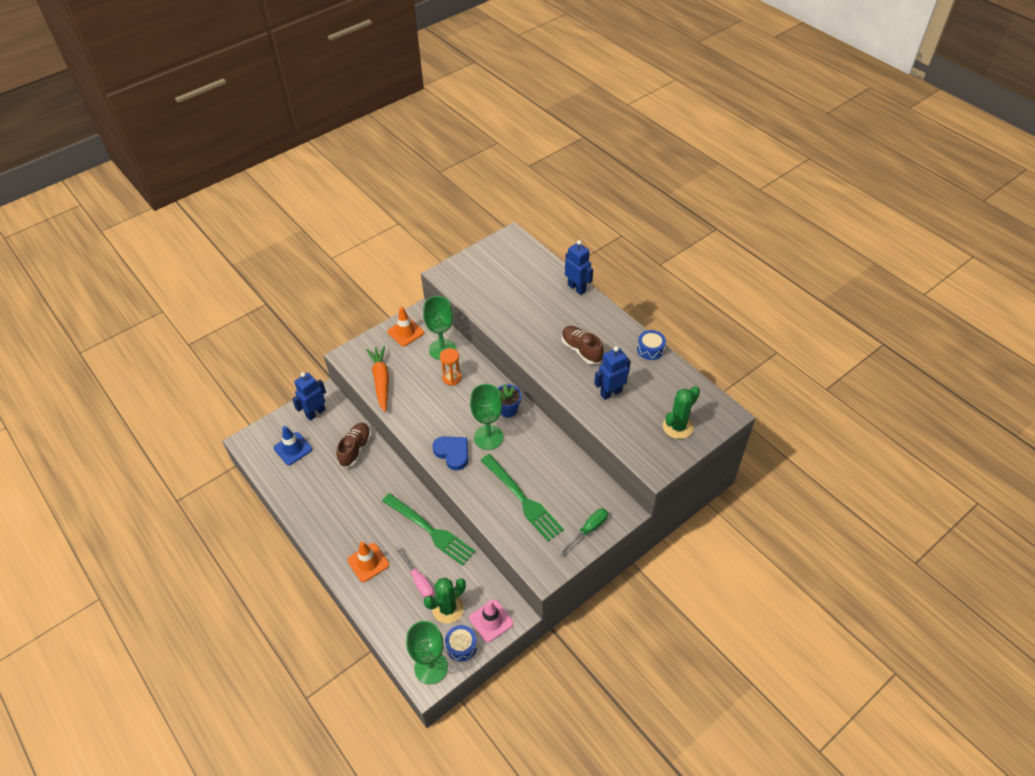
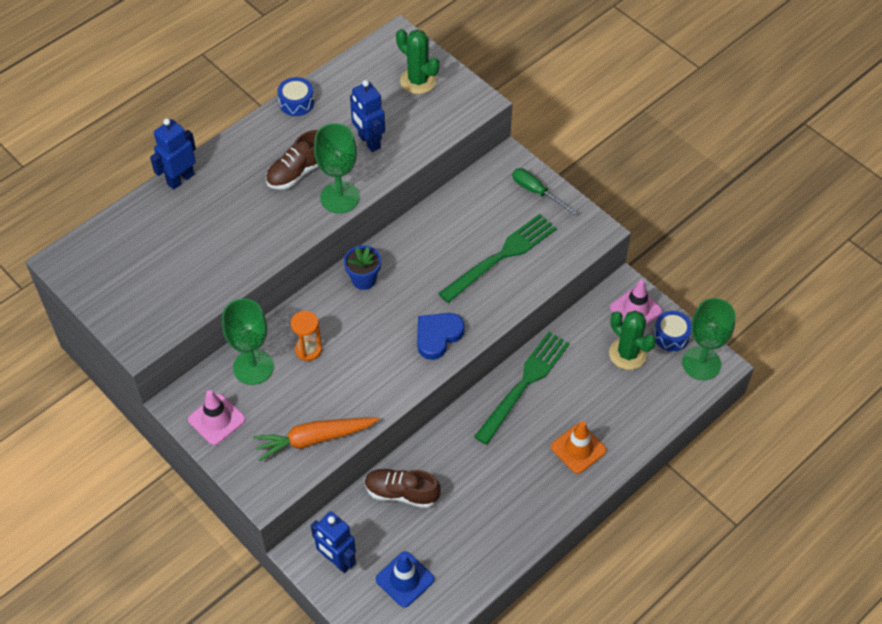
camera: 95 degrees left, 5 degrees up
(405, 332) = (216, 419): orange traffic cone -> pink traffic cone
(418, 580) = (595, 389): pink screwdriver -> none
(488, 437) = (409, 298): green goblet -> green goblet (340, 197)

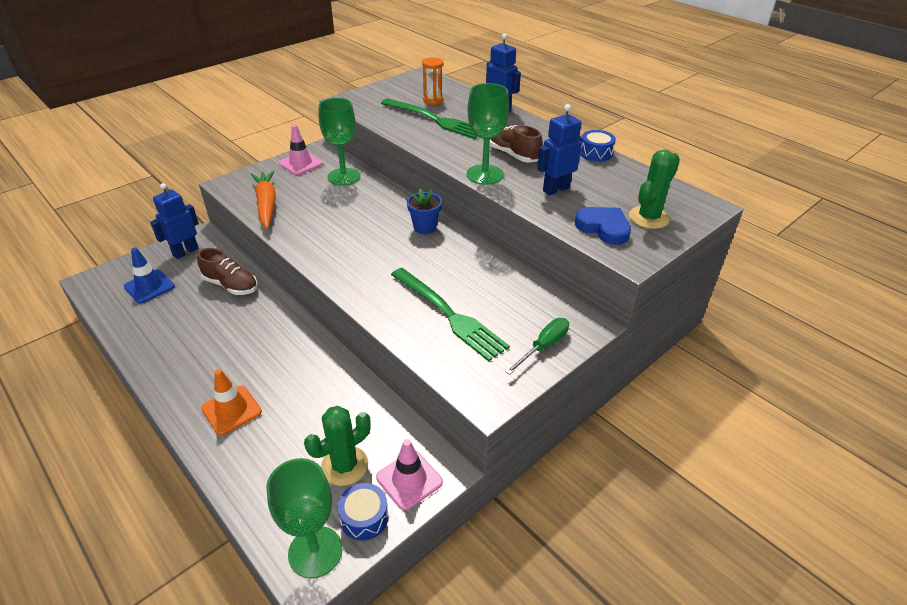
camera: 90 degrees right, 15 degrees down
(308, 349) = (354, 200): orange hourglass -> orange hourglass (433, 100)
(401, 493) = (231, 285): brown shoe -> brown shoe turned 105 degrees clockwise
(437, 336) = (354, 269): blue heart -> blue heart (603, 228)
(524, 383) = (323, 369): green fork -> green fork (436, 120)

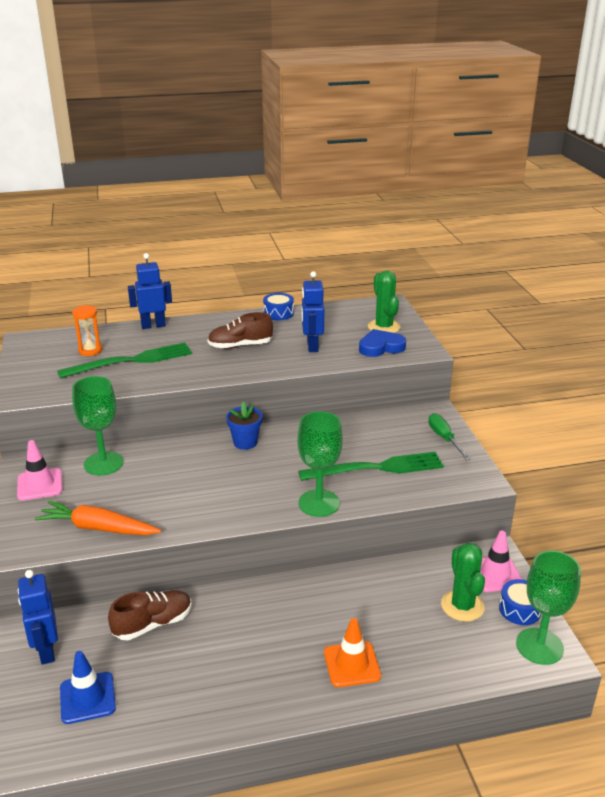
camera: 60 degrees left, 10 degrees down
(485, 175) = (257, 368): green goblet -> green goblet (319, 503)

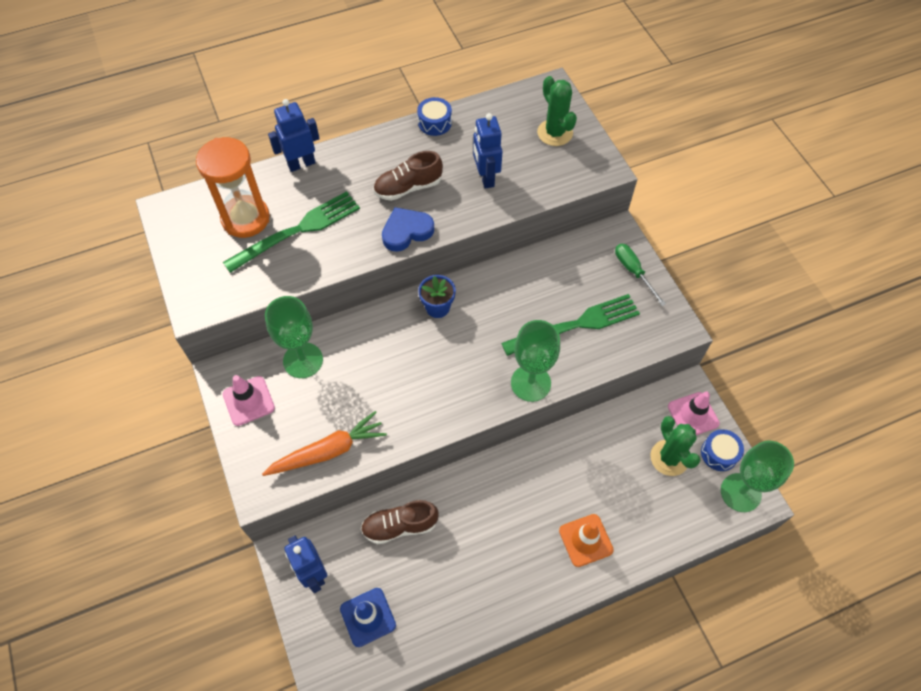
camera: 10 degrees left, 30 degrees up
(90, 350) = (245, 218): orange hourglass -> orange hourglass, size x1.85
(98, 528) = (328, 451): orange carrot -> orange carrot turned 150 degrees clockwise
(153, 624) = (400, 526): brown shoe -> brown shoe turned 150 degrees counterclockwise
(381, 347) = (558, 169): blue heart -> blue heart (406, 231)

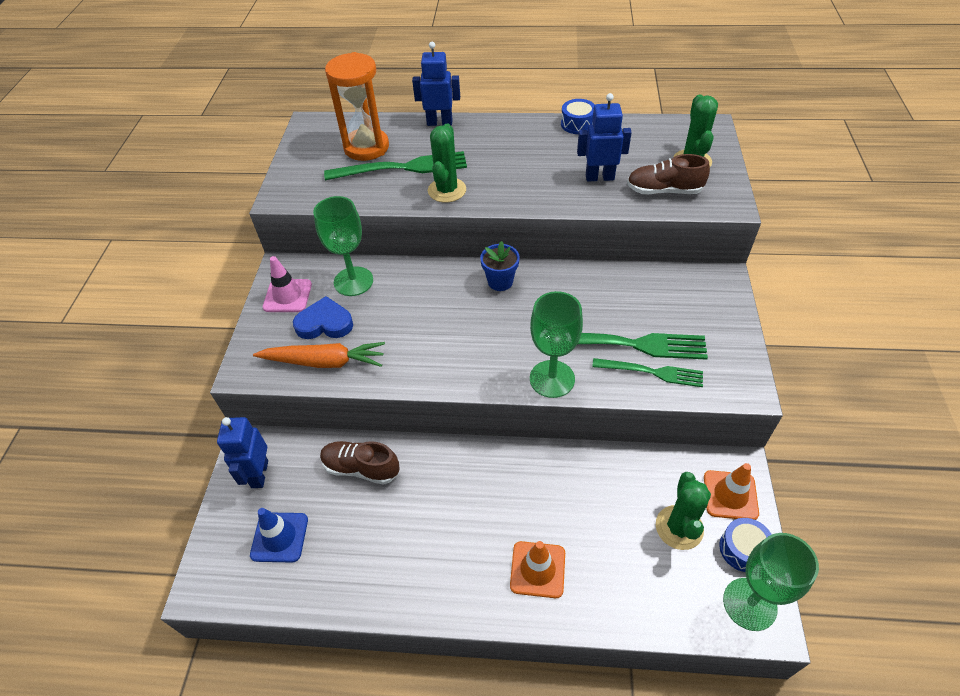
camera: 30 degrees right, 10 degrees down
(356, 241) = (447, 190): none -> green cactus
(406, 231) = (497, 196): blue heart -> blue heart (324, 323)
(408, 187) = (521, 164): brown shoe -> brown shoe (664, 191)
(485, 178) = (599, 177): blue robot -> blue robot turned 75 degrees clockwise
(604, 343) = (652, 372): none -> green fork
(633, 272) = (721, 318): green screwdriver -> none
(693, 415) = (730, 495): pink traffic cone -> orange traffic cone

